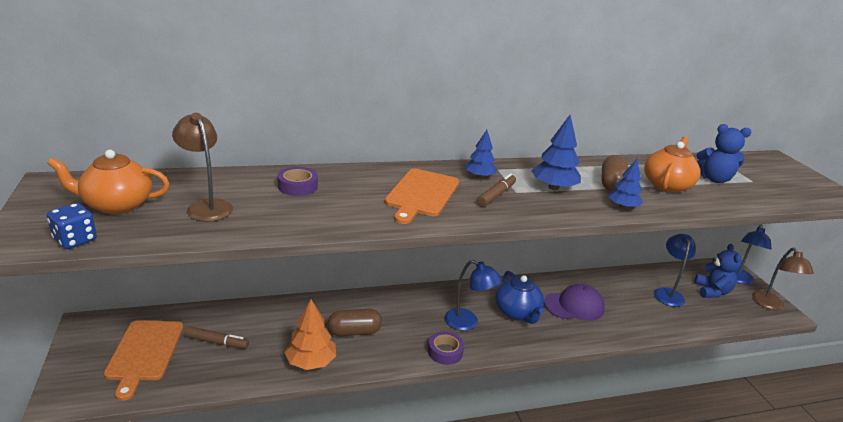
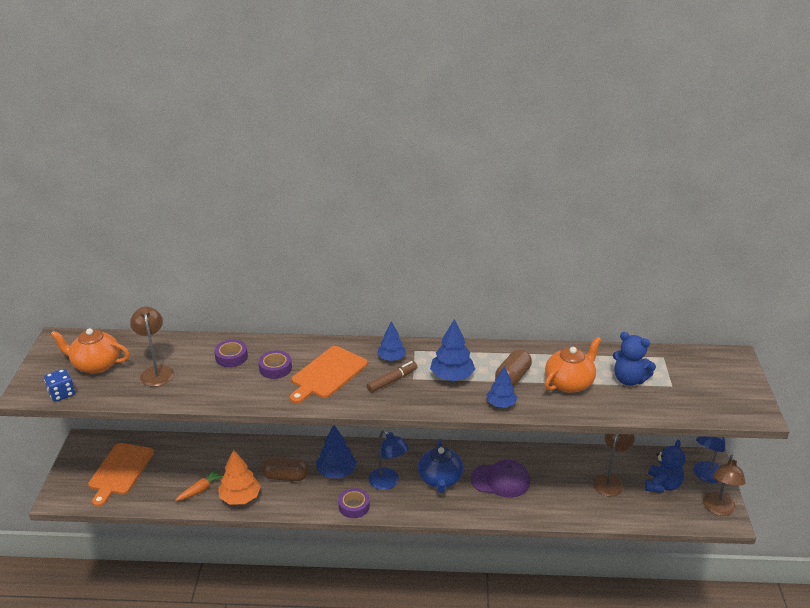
camera: 20 degrees right, 5 degrees up
(217, 342) = (174, 470): brown marker -> none
(258, 359) = (201, 489): none -> orange carrot
(357, 193) = (275, 368): none -> purple tape
(408, 320) = (336, 472): none -> blue tree
(667, 293) = (610, 480): blue lamp -> brown lamp

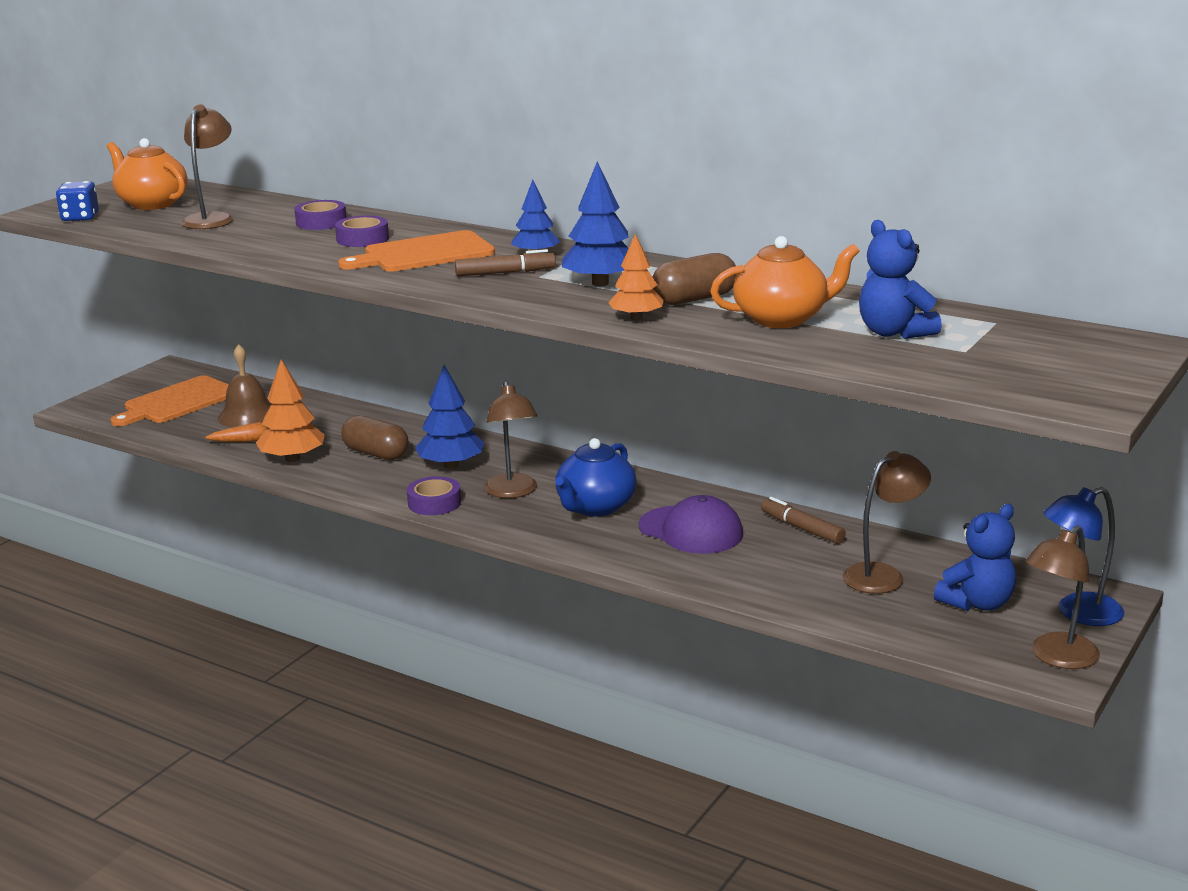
camera: 30 degrees right, 10 degrees down
(178, 469) = (247, 416): none -> brown bell
(388, 482) = (512, 492): blue lamp -> brown lamp
(501, 404) = (636, 318): blue tree -> orange tree
(550, 460) = (802, 528): none -> brown marker

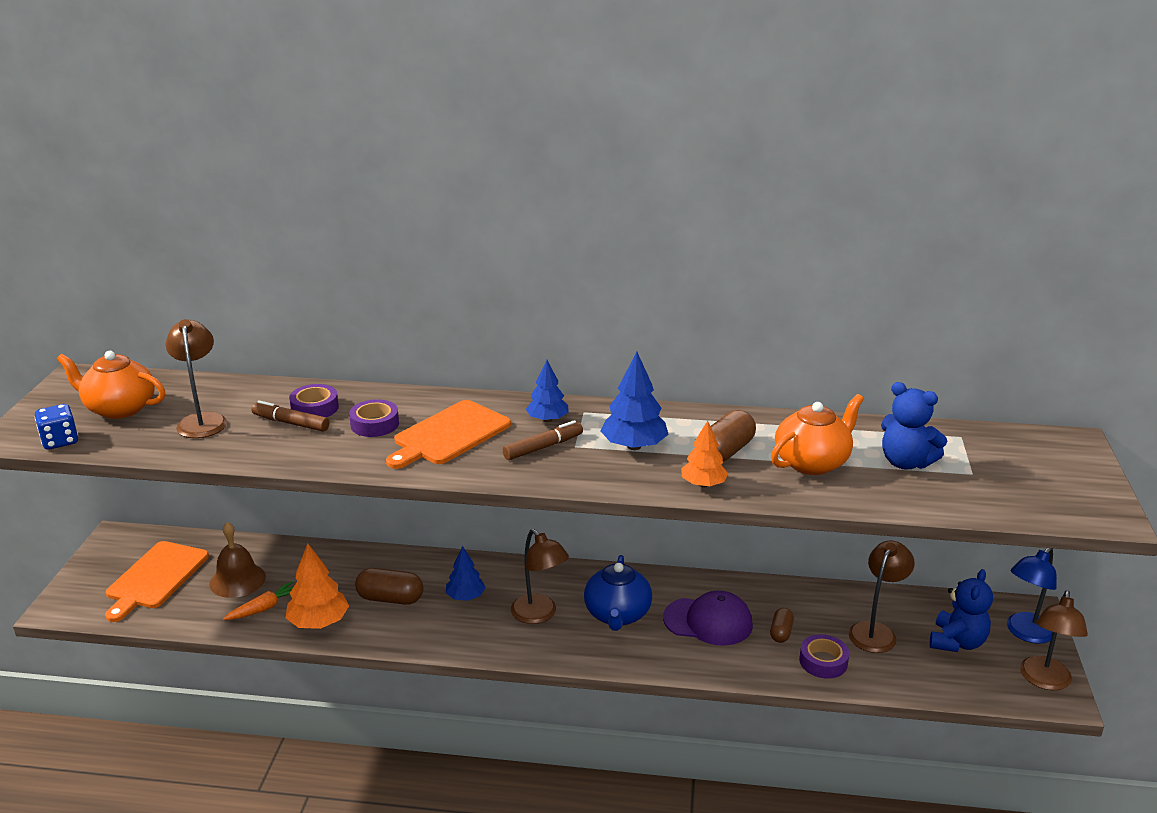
camera: 25 degrees left, 5 degrees up
(434, 503) = (483, 643): purple tape -> purple tape (823, 661)
(451, 465) = (465, 597): blue tree -> blue tree, size x0.66
(766, 554) = (781, 632): none -> brown capsule
(802, 528) = (786, 598): brown marker -> brown marker (291, 423)

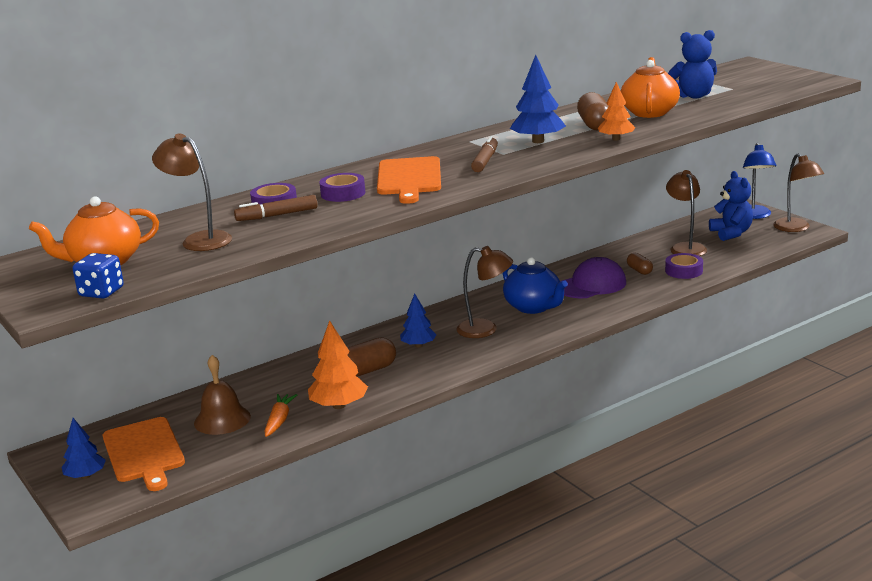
camera: 40 degrees left, 5 degrees down
(547, 419) = (455, 151): blue tree -> blue tree (85, 476)

